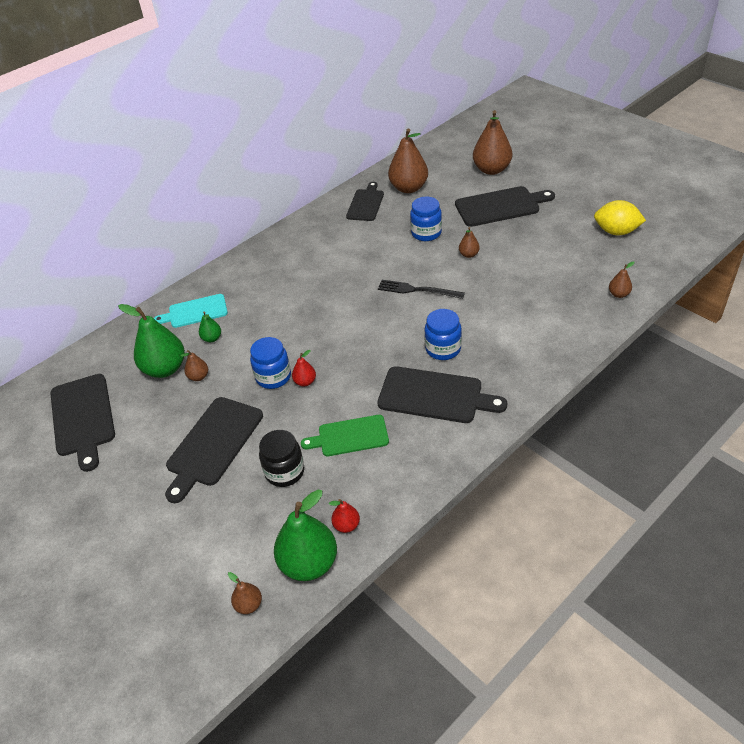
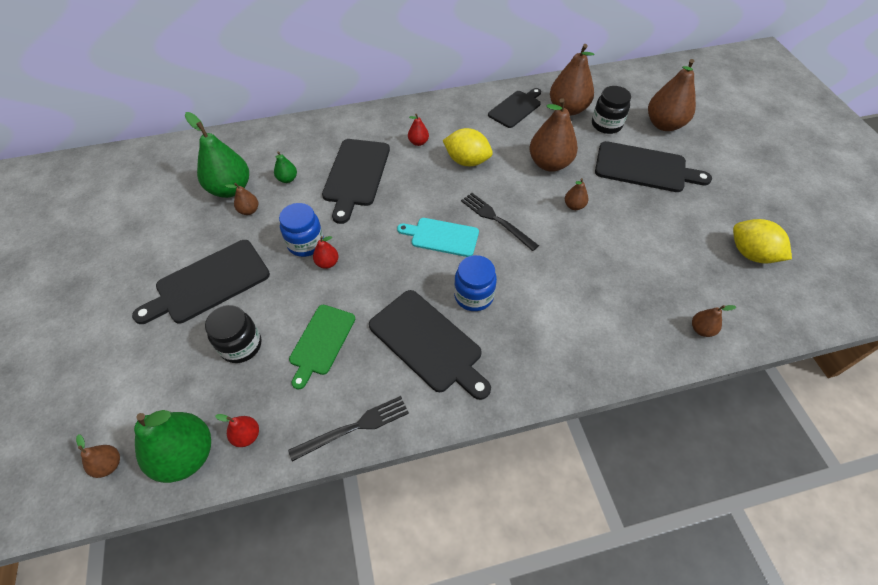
camera: 25 degrees right, 10 degrees up
(83, 417) = (139, 202): black cutting board -> black cutting board (356, 175)
(195, 312) = (294, 147): turquoise cutting board -> turquoise cutting board (442, 237)
(305, 262) = (418, 142): none -> red pear
(350, 436) = (321, 342): green cutting board -> green cutting board turned 90 degrees counterclockwise
(358, 259) = (467, 161): none -> yellow lemon
(426, 233) = (549, 163): blue jar -> brown pear
(426, 476) = (354, 427): none -> black fork
(448, 187) = (606, 125): none -> black jar

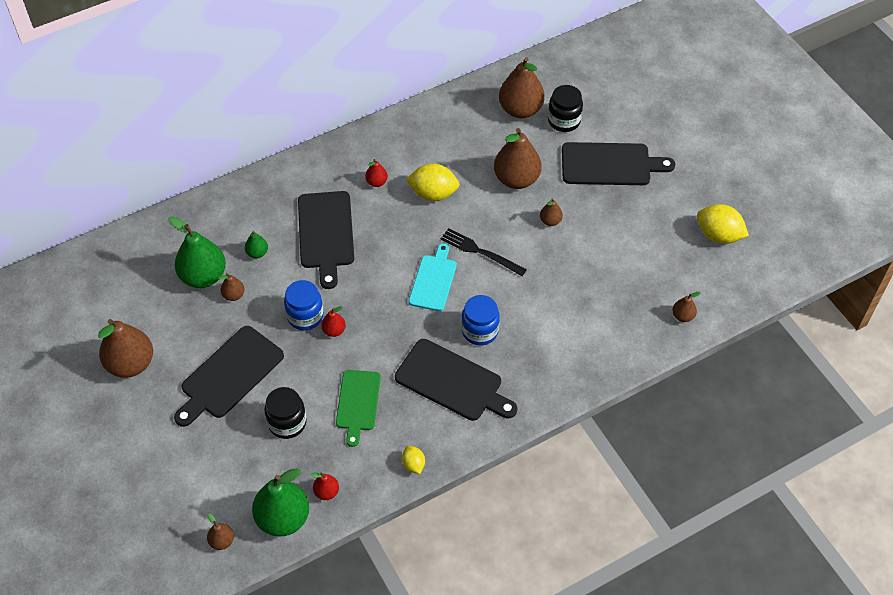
camera: 15 degrees left, 0 degrees up
(354, 427) = (413, 464): black fork -> yellow lemon
(442, 237) = (433, 280): turquoise cutting board -> turquoise cutting board turned 105 degrees clockwise
(516, 108) = (466, 119): black cutting board -> none
(664, 124) = (621, 109): brown pear -> brown pear (130, 364)

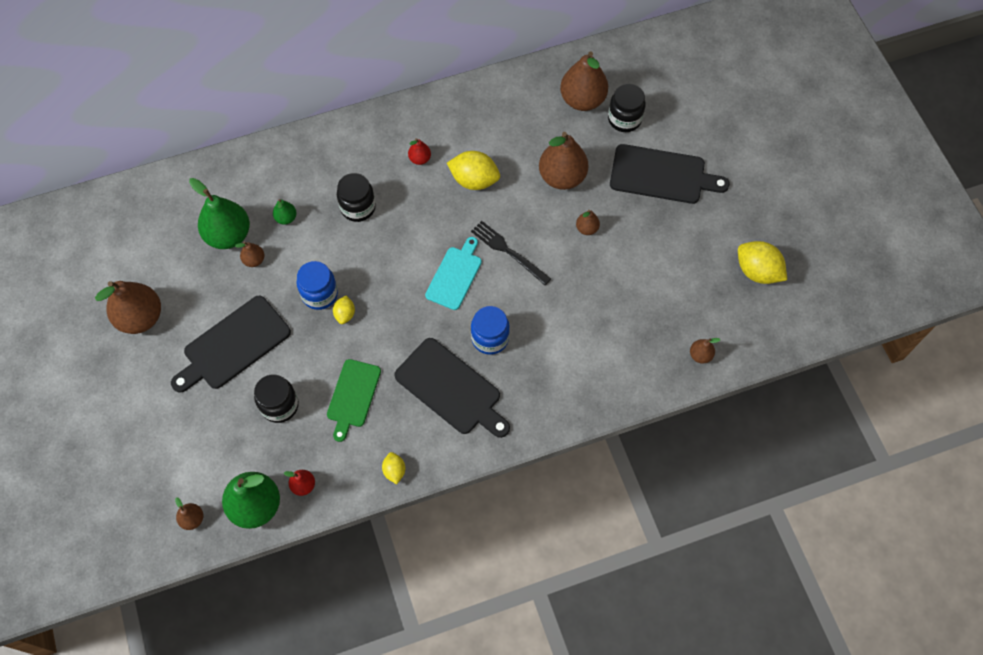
camera: 10 degrees right, 10 degrees up
(326, 233) = (358, 207): black cutting board -> black jar
(334, 330) = (345, 314): red pear -> yellow lemon

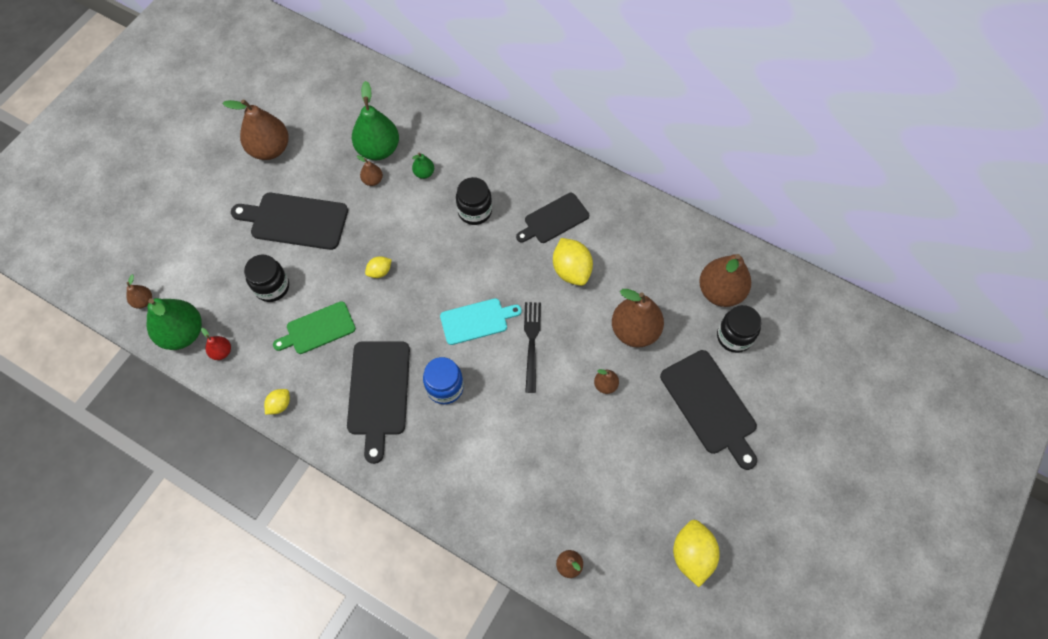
camera: 50 degrees right, 0 degrees up
(320, 294) = (382, 242): blue jar -> none
(420, 159) = (554, 219): red pear -> black cutting board

